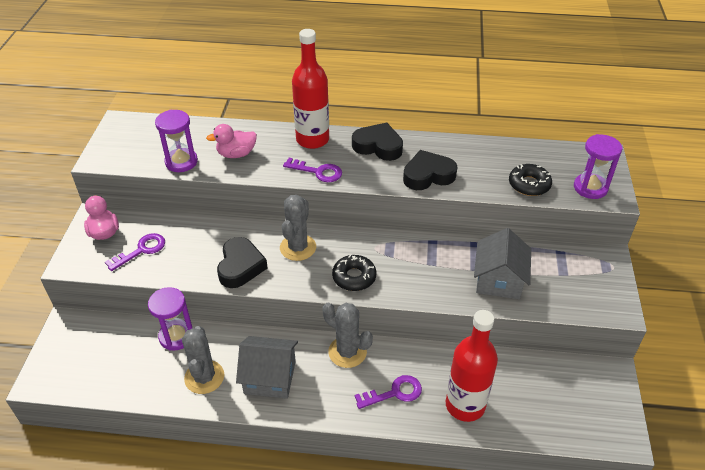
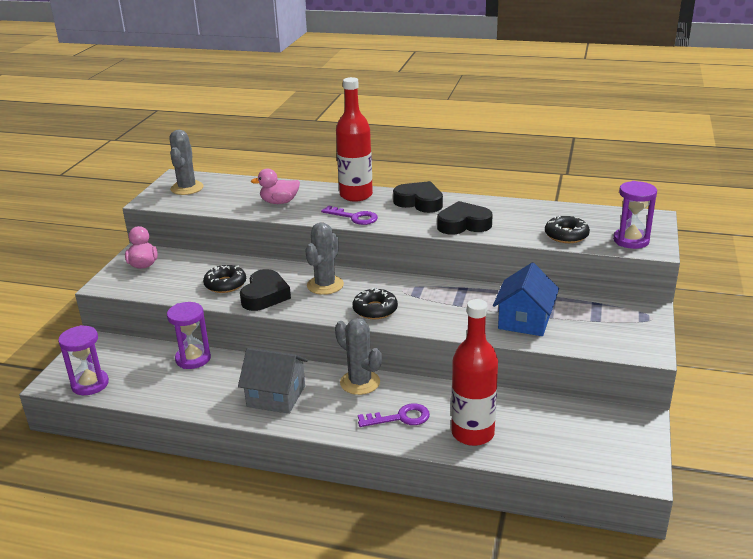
camera: 10 degrees right, 15 degrees down
(141, 250) = (174, 279): purple key -> none
(181, 162) = (226, 205): purple hourglass -> purple hourglass (90, 384)
(196, 254) = (225, 284): none -> black donut
(204, 377) = (211, 391): grey cactus -> grey cactus (187, 188)
(499, 280) = (524, 321): grey house -> blue house

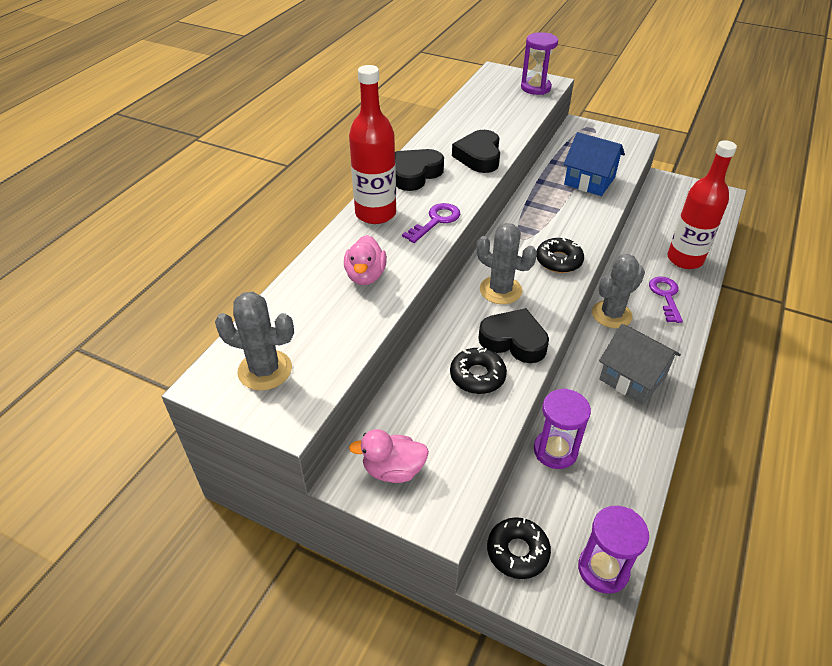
camera: 80 degrees left, 15 degrees up
(276, 396) = (632, 378): grey house -> grey house turned 75 degrees counterclockwise
(566, 235) = (518, 112): black donut -> black donut (517, 552)

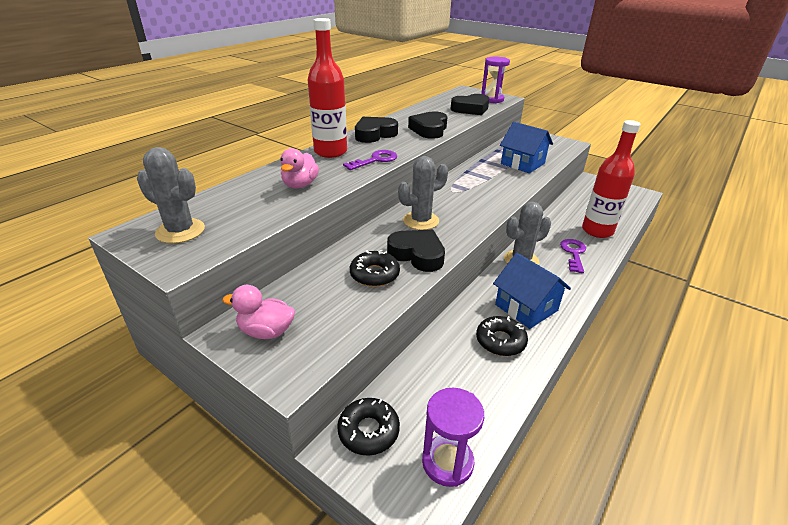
camera: 10 degrees right, 10 degrees down
(500, 290) = (421, 221): grey cactus -> grey cactus turned 75 degrees counterclockwise
(515, 110) = (471, 109): none -> black heart
(555, 451) = (436, 353): purple hourglass -> none
(558, 261) = (478, 208): black donut -> black donut (500, 341)
(632, 378) = (526, 307): grey house -> blue house

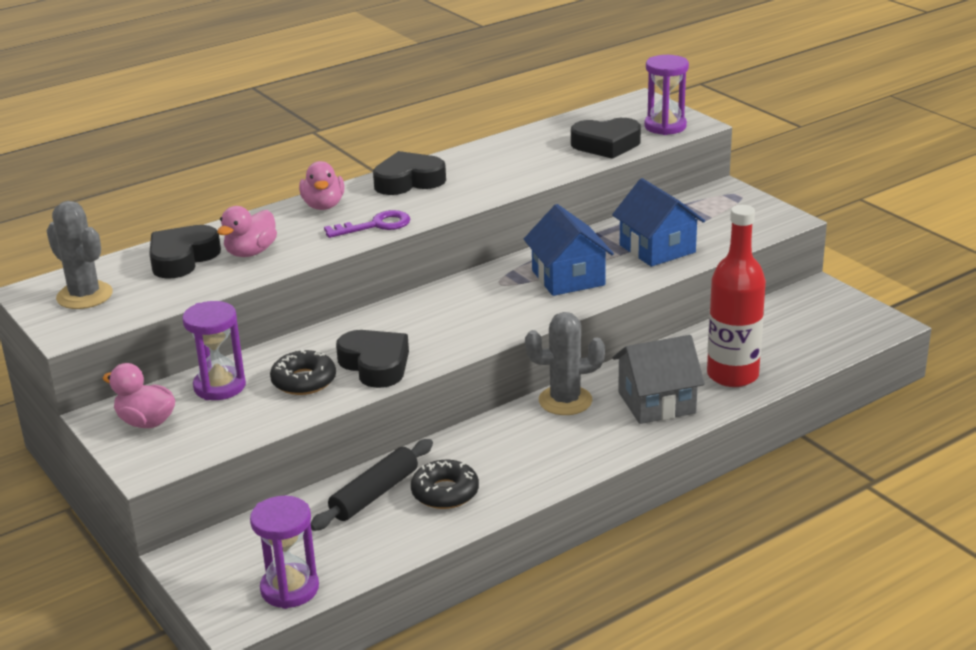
camera: 20 degrees right, 5 degrees down
(312, 289) = (219, 386): none -> purple hourglass
(330, 152) = (323, 205): red bottle -> pink duck
(368, 431) = (225, 548): black donut -> none
(421, 221) = (416, 321): grey cactus -> none
(429, 130) = (499, 180): black heart -> black heart (182, 258)
(453, 352) = (374, 494): none -> black rolling pin
(526, 307) = (514, 461): blue house -> blue house (568, 278)
(573, 253) = (656, 402): purple key -> grey house

